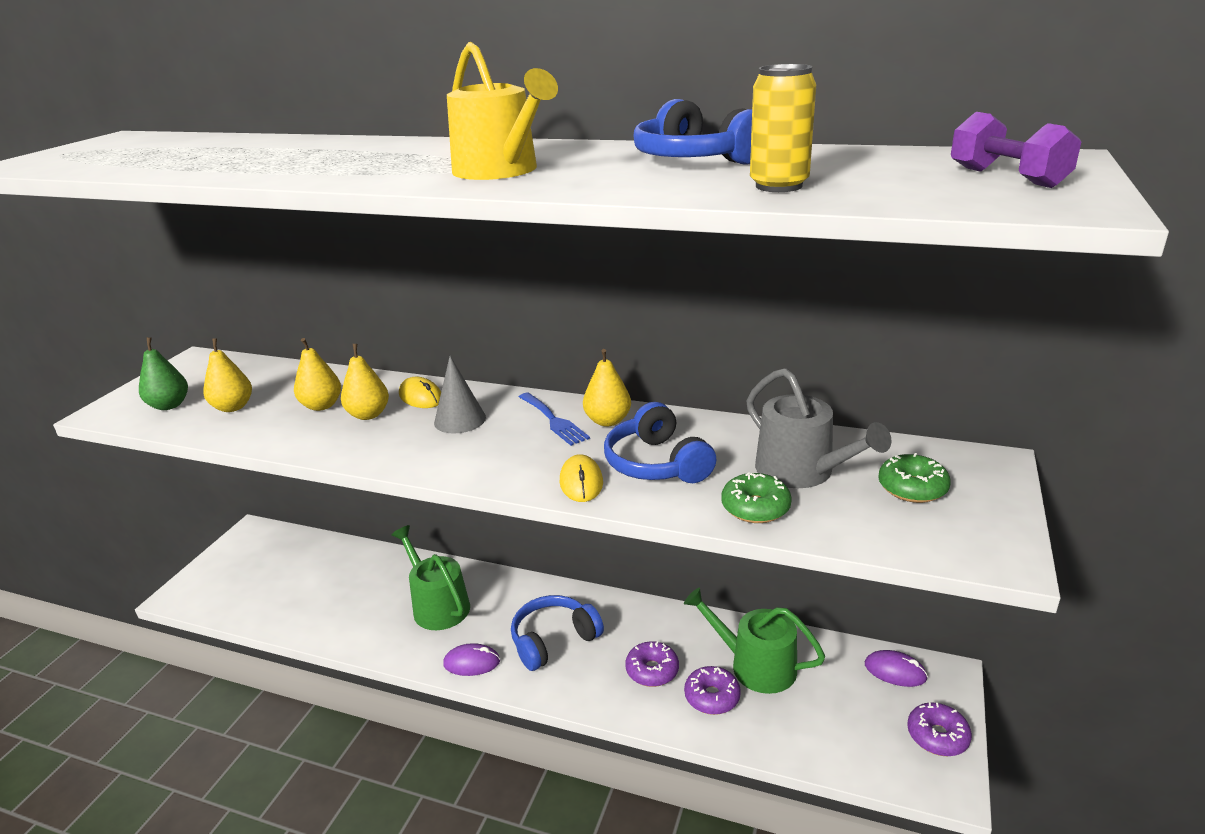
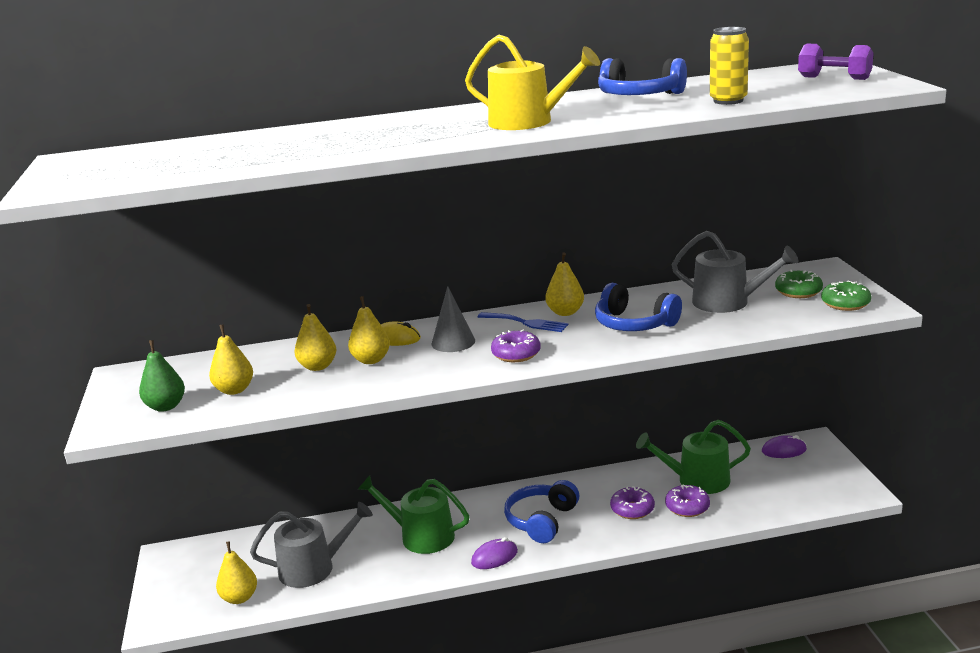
camera: 30 degrees left, 5 degrees down
(250, 601) = (239, 598): none -> yellow pear
(327, 597) = (313, 568): none -> grey watering can
(581, 482) = (600, 347): yellow mouse -> none
(755, 508) = (725, 326): green donut -> green donut (845, 304)
(937, 736) = (837, 473): purple donut -> purple donut (516, 354)

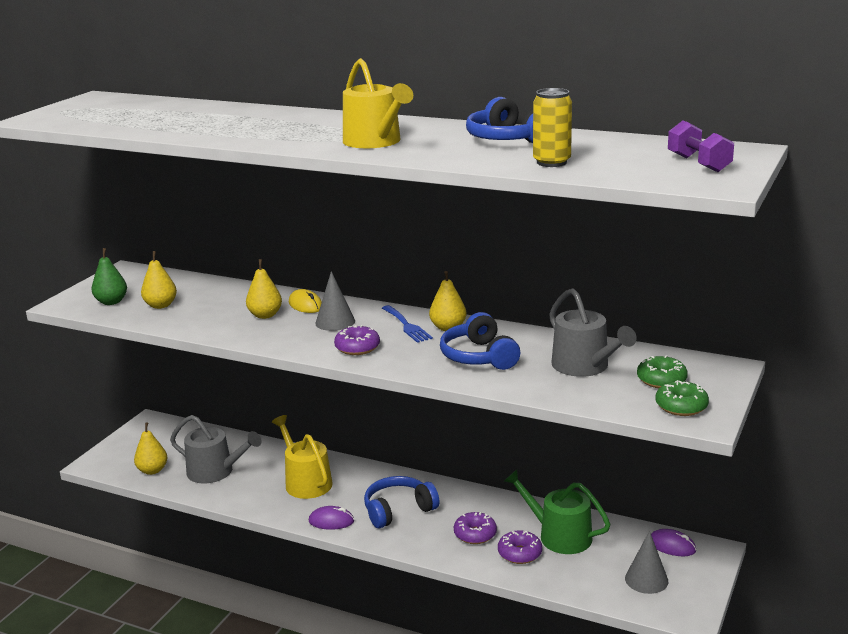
camera: 35 degrees right, 0 degrees up
(318, 366) = (229, 307): yellow pear -> none
(421, 536) = (305, 482): green watering can -> yellow watering can
(801, 482) = (646, 579): none -> grey cone

